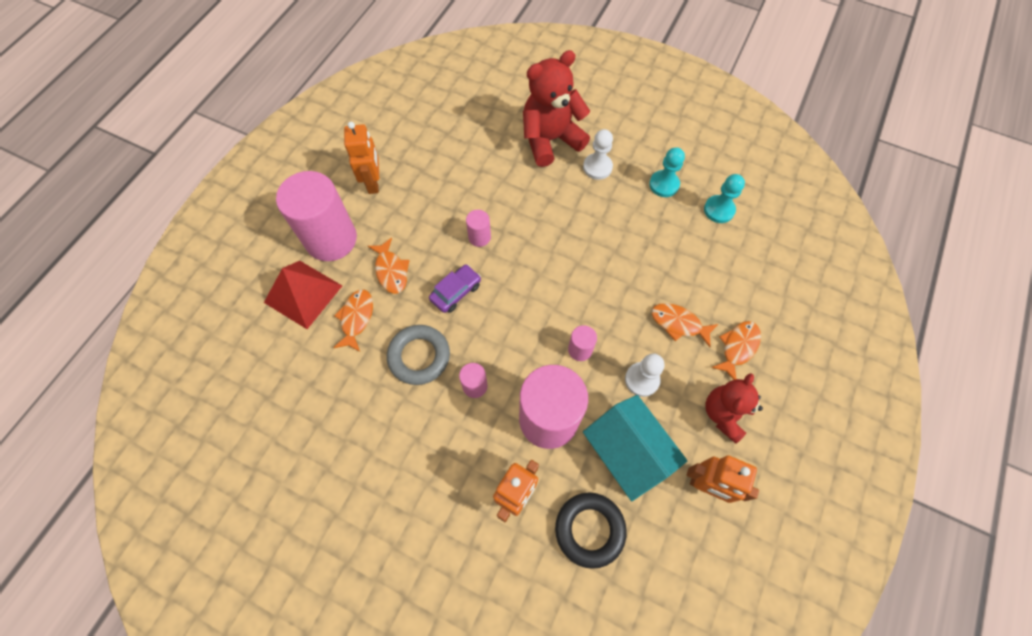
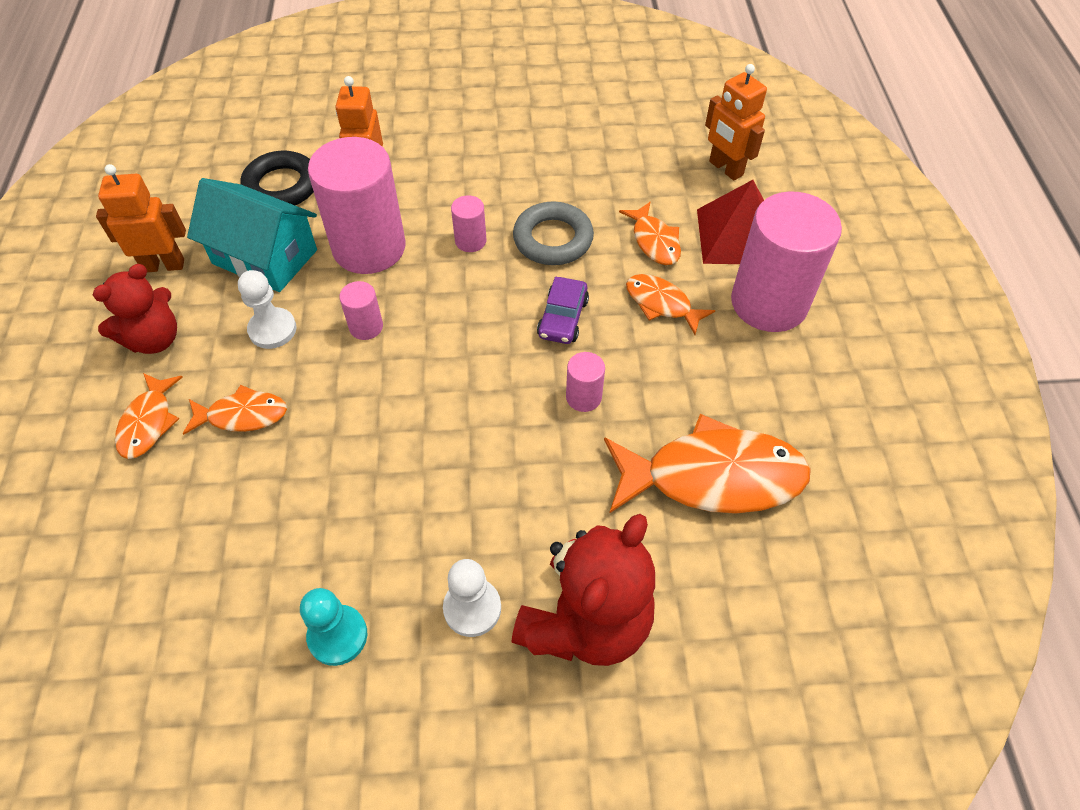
camera: 150 degrees right, 10 degrees down
(373, 183) = (792, 398): orange robot -> orange robot (725, 168)
(447, 167) = (713, 476): none -> orange fish
(719, 210) = (221, 635): turquoise pawn -> none
(724, 414) = (154, 339): red teddy bear -> red teddy bear turned 45 degrees clockwise

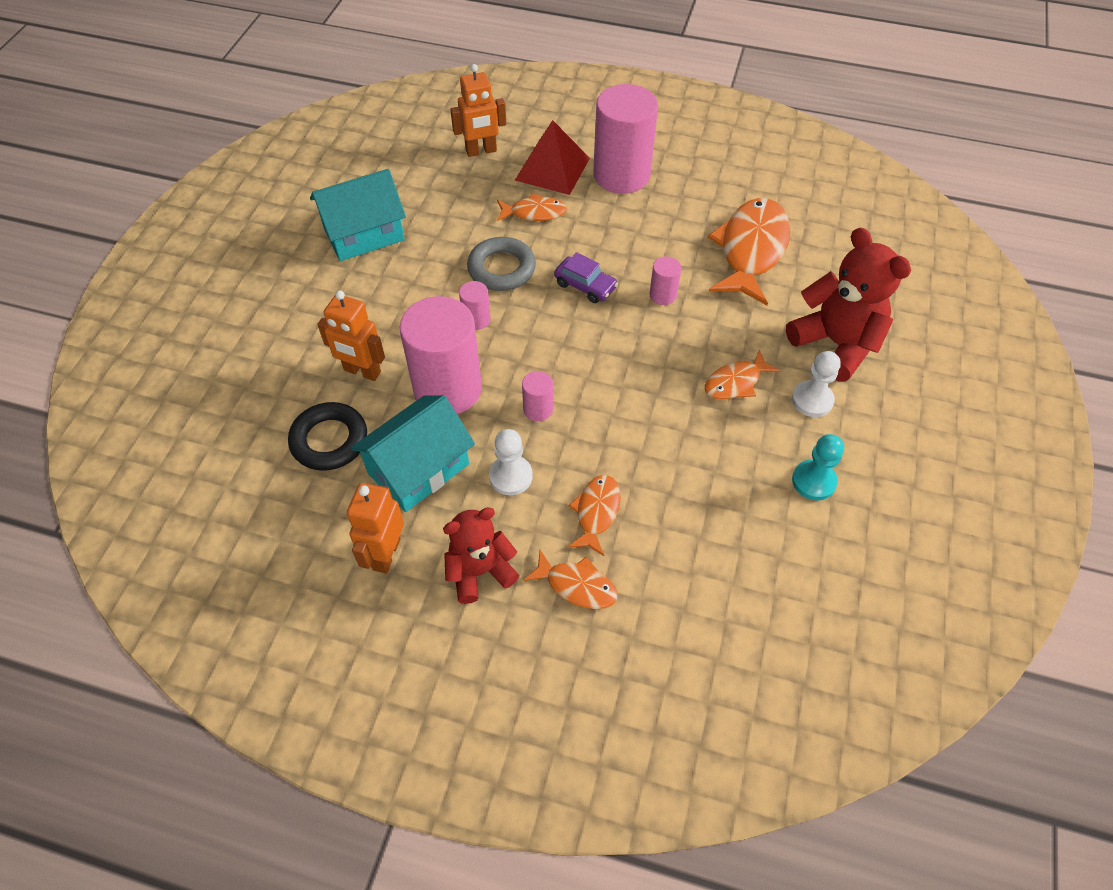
camera: 70 degrees left, 0 degrees up
(154, 339) = (480, 571): red teddy bear -> red teddy bear turned 90 degrees counterclockwise
(548, 123) = (364, 234): none -> turquoise house
(661, 304) = (597, 228): orange fish -> orange fish (735, 382)

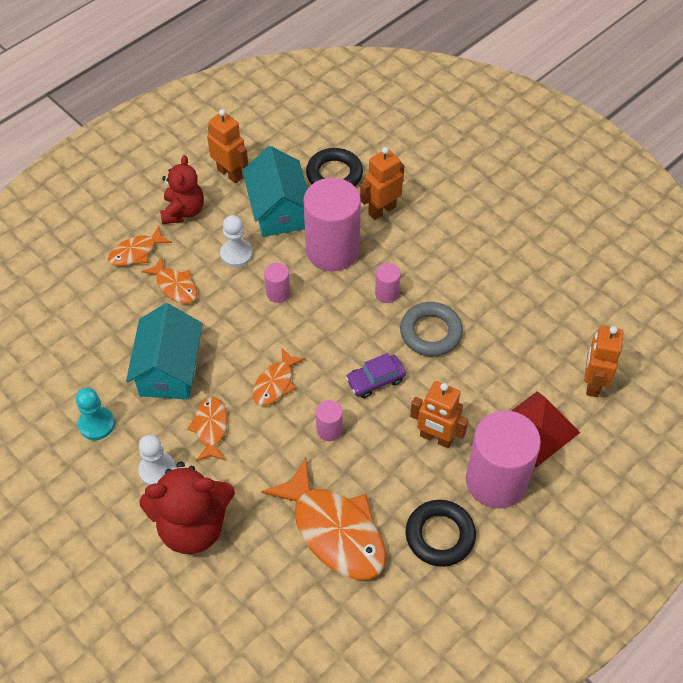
camera: 120 degrees right, 0 degrees up
(364, 234) = (527, 259): turquoise house -> turquoise house (169, 370)
(534, 213) = (484, 386): orange fish -> orange fish (275, 383)
(612, 223) = (436, 438): none -> orange robot
(697, 189) = (440, 535): none -> black ring

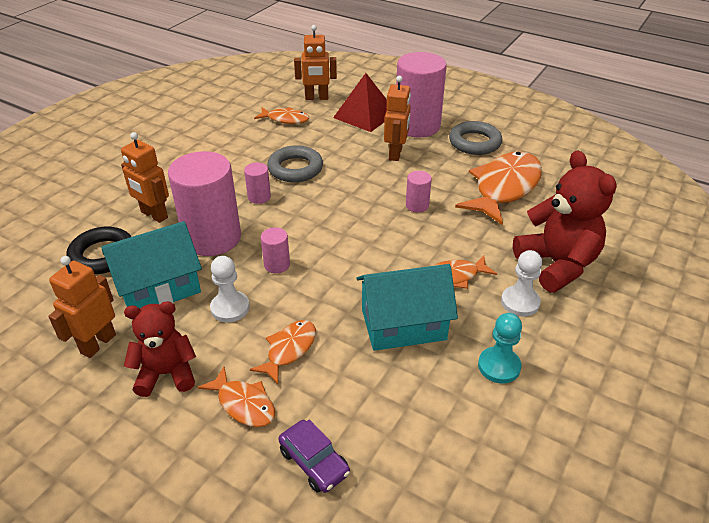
camera: 105 degrees left, 15 degrees down
(275, 383) = (385, 245): orange fish -> orange fish (285, 119)
(375, 380) = (356, 189): purple car -> purple car (314, 462)
(440, 535) = (474, 142): black ring -> grey ring

